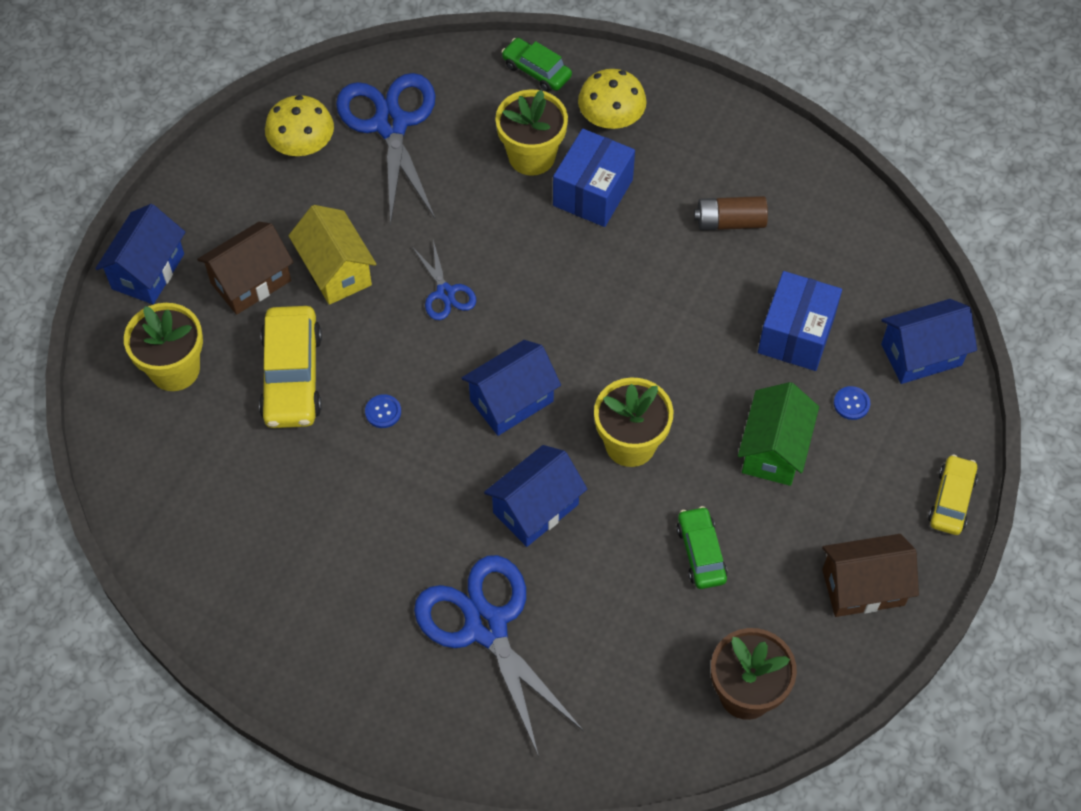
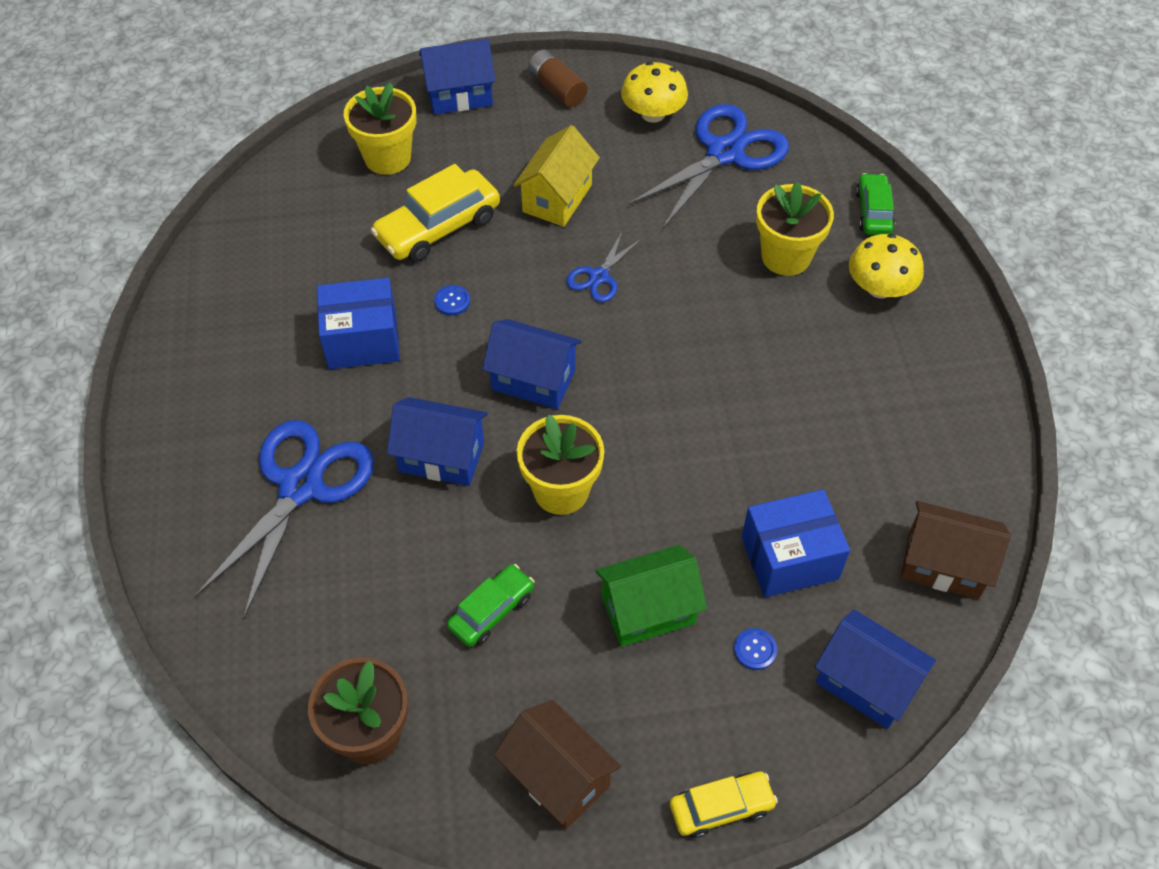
camera: 55 degrees right, 5 degrees down
(251, 282) = (502, 155): brown house -> brown house (943, 565)
(593, 192) = (791, 318): blue box -> blue box (362, 340)
(730, 222) = (861, 435): brown battery -> brown battery (557, 89)

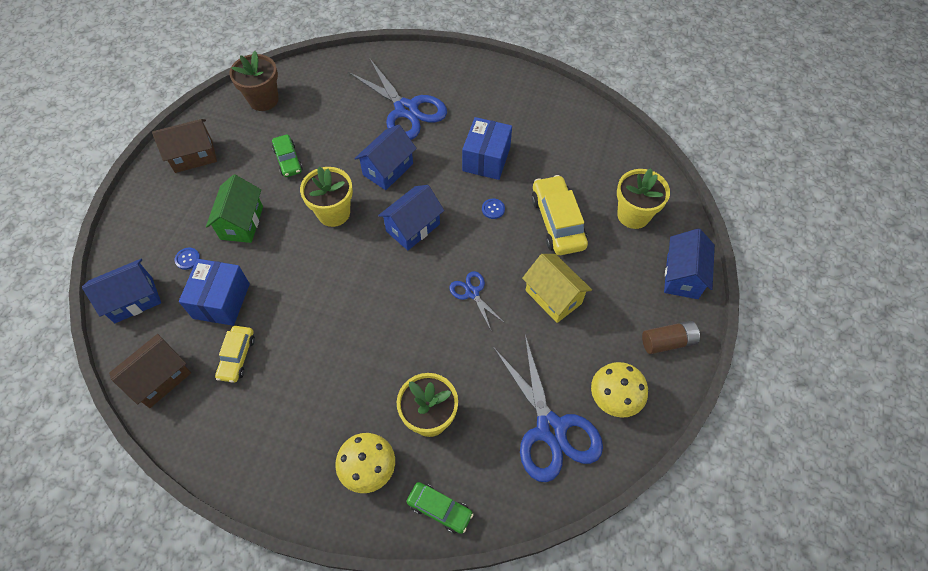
camera: 115 degrees right, 5 degrees up
(721, 808) = (131, 209): yellow car -> yellow car (237, 357)

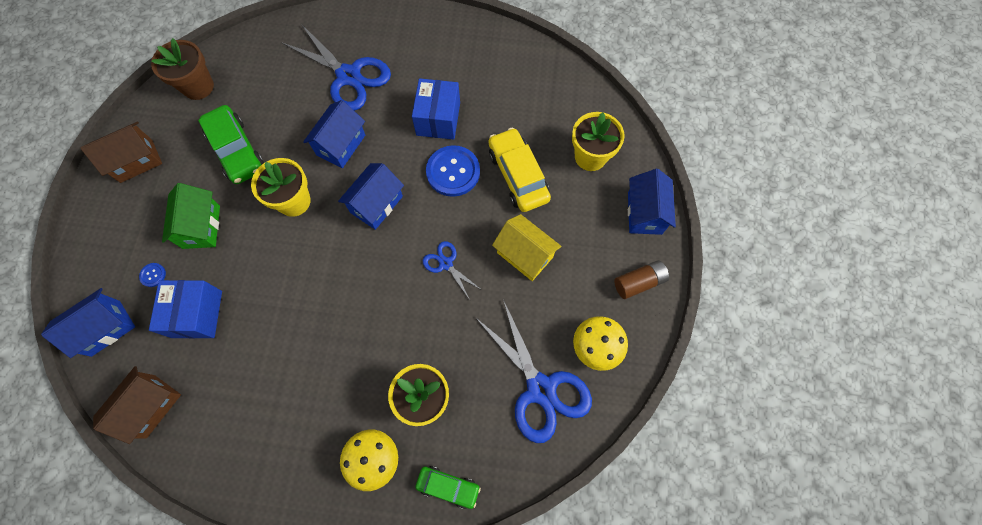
camera: 10 degrees left, 10 degrees up
(237, 357) = (224, 370): yellow car -> none
(288, 160) = (236, 151): green car -> green car, size x1.67
(493, 209) = (453, 172): blue button -> blue button, size x2.33

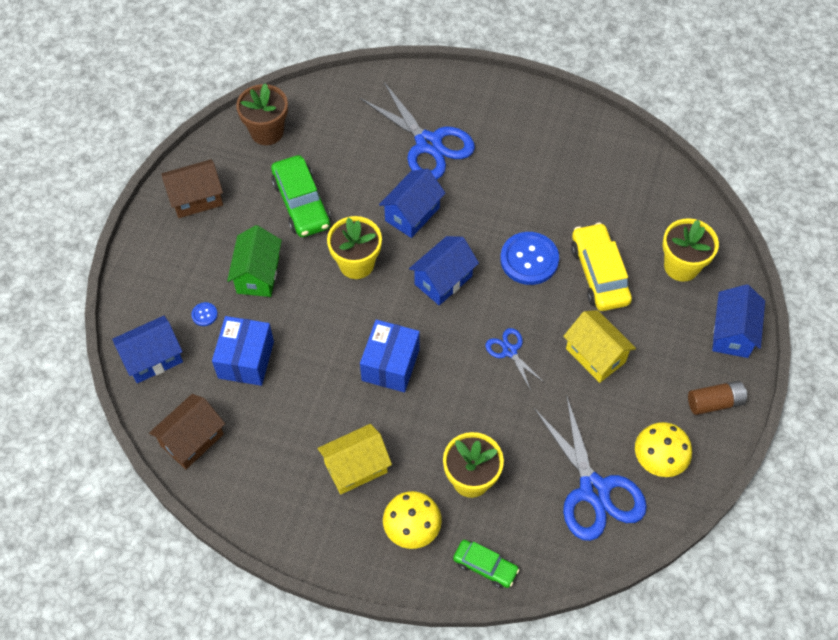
camera: 10 degrees right, 10 degrees down
(313, 406) = (356, 467): none -> yellow house
(438, 119) = (520, 202): blue box -> blue box (390, 364)

